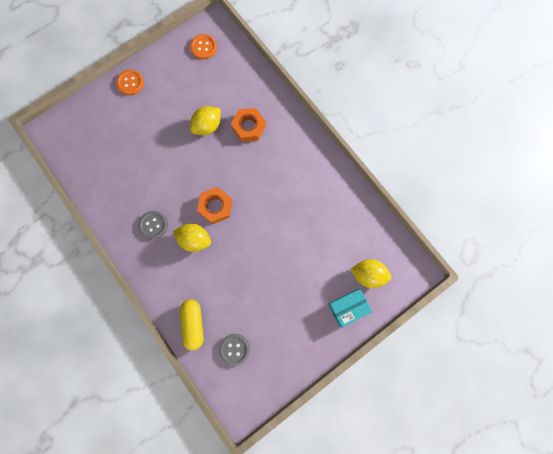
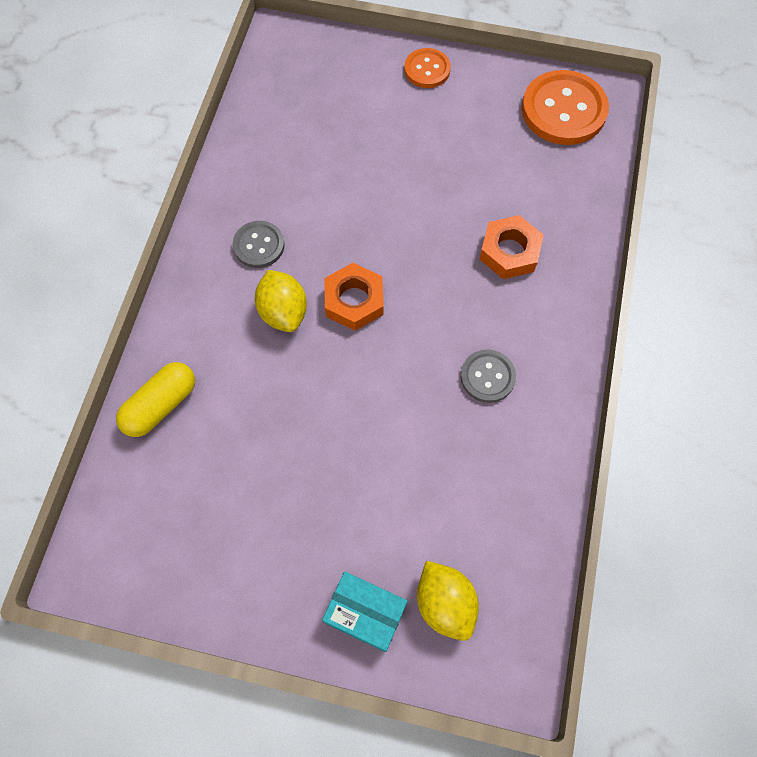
camera: 50 degrees right, 10 degrees down
(203, 47) = (563, 110): orange button -> orange button, size x1.79
(207, 126) = (458, 201): yellow lemon -> none
(234, 349) = (166, 490): grey button -> grey button (487, 377)

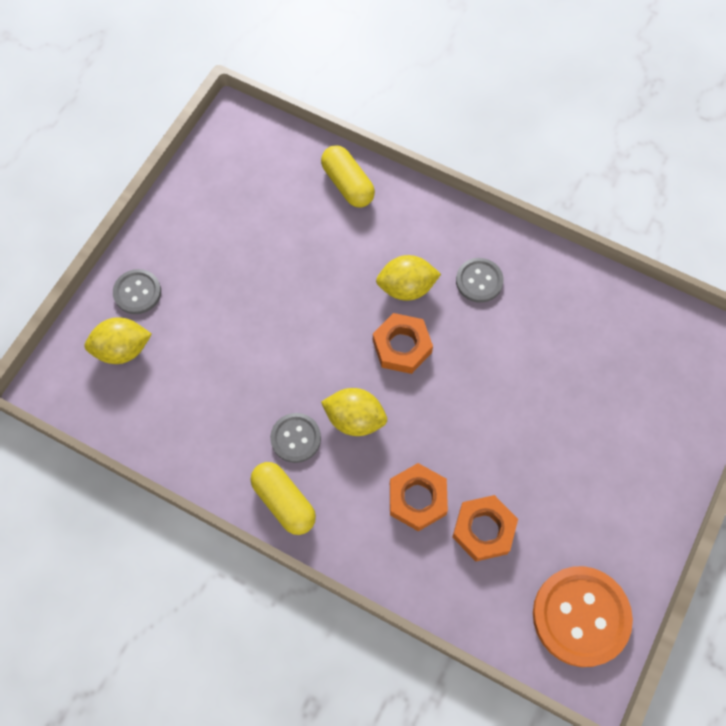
camera: 105 degrees right, 0 degrees up
(365, 613) = (137, 292): turquoise box -> grey button
(427, 69) = (662, 485): orange button -> none
(448, 326) = (355, 419): none -> yellow lemon
(518, 193) = (483, 530): none -> orange nut
(557, 369) = (284, 501): none -> yellow capsule

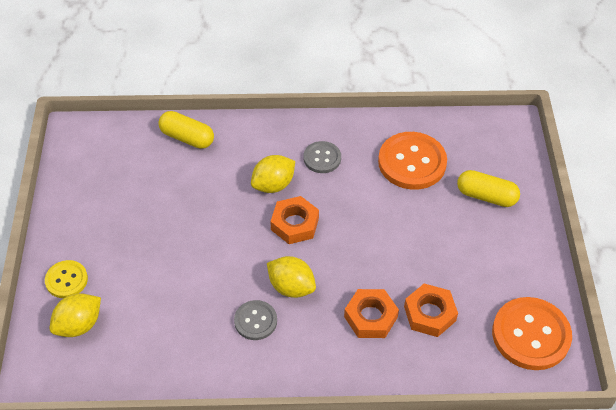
camera: 30 degrees left, 15 degrees down
(137, 292) = (66, 280): grey button -> yellow button
(284, 501) = (274, 368): yellow capsule -> yellow capsule (486, 196)
(355, 419) = (291, 287): yellow lemon -> yellow lemon turned 45 degrees clockwise
(578, 336) = (412, 162): none -> orange button

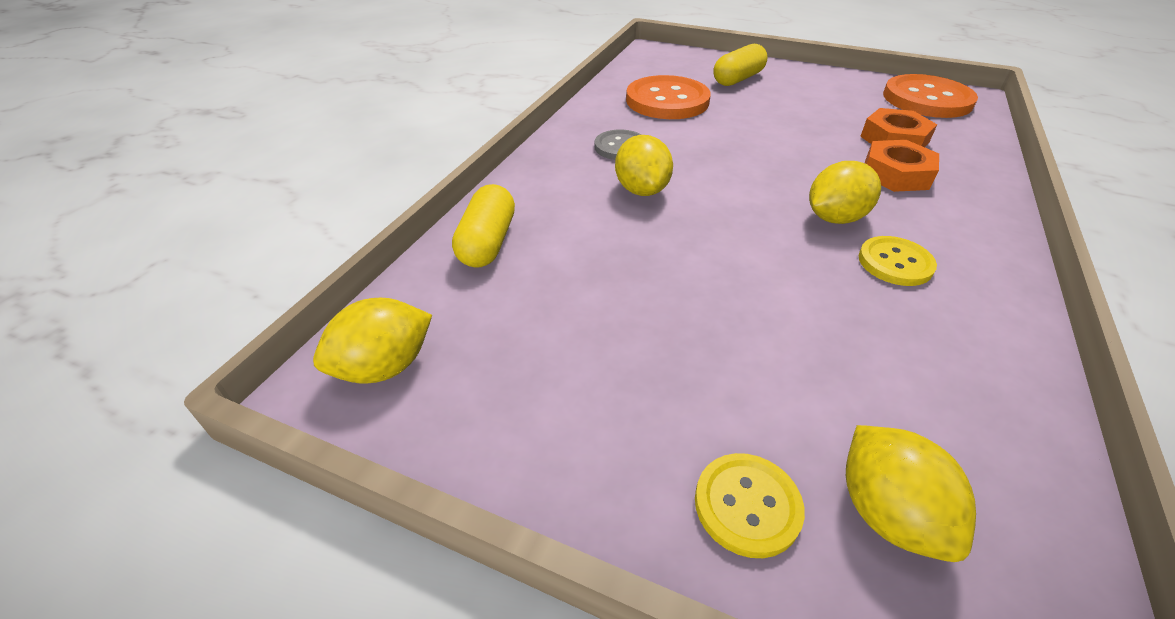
camera: 65 degrees left, 10 degrees down
(89, 143) = (384, 367): none -> yellow lemon
(187, 137) = (487, 242): yellow capsule -> yellow capsule turned 45 degrees counterclockwise
(255, 321) = (895, 263): grey button -> yellow button
(294, 224) = (721, 190): orange nut -> none

